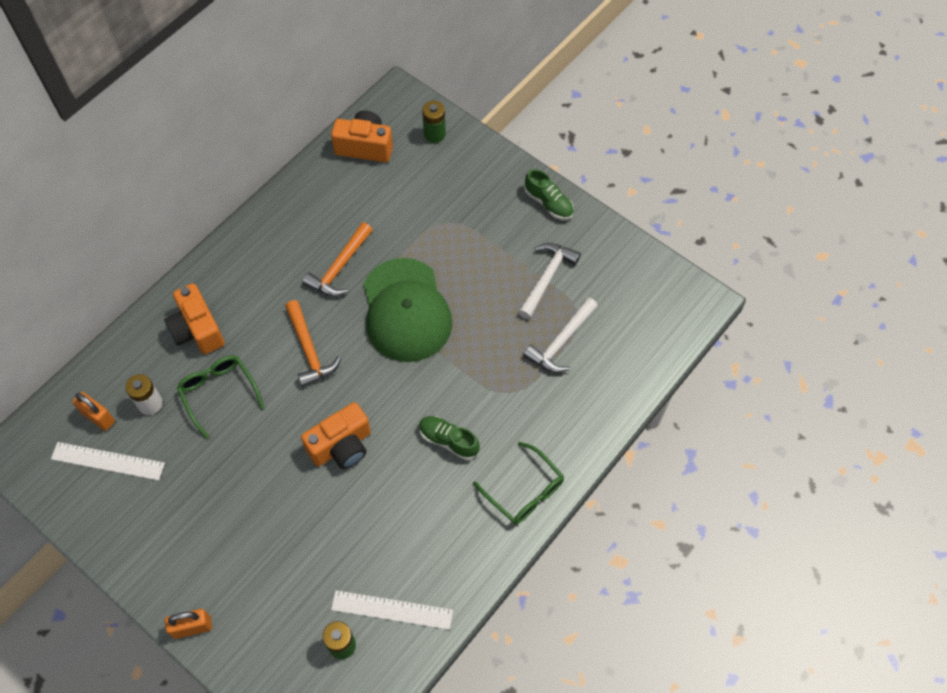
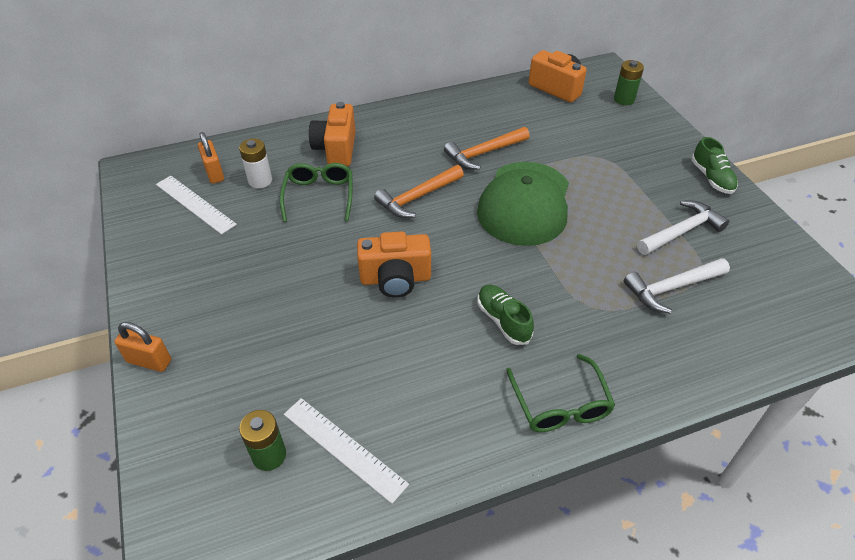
camera: 30 degrees right, 15 degrees down
(309, 350) = (417, 197): orange hammer -> orange hammer turned 45 degrees clockwise

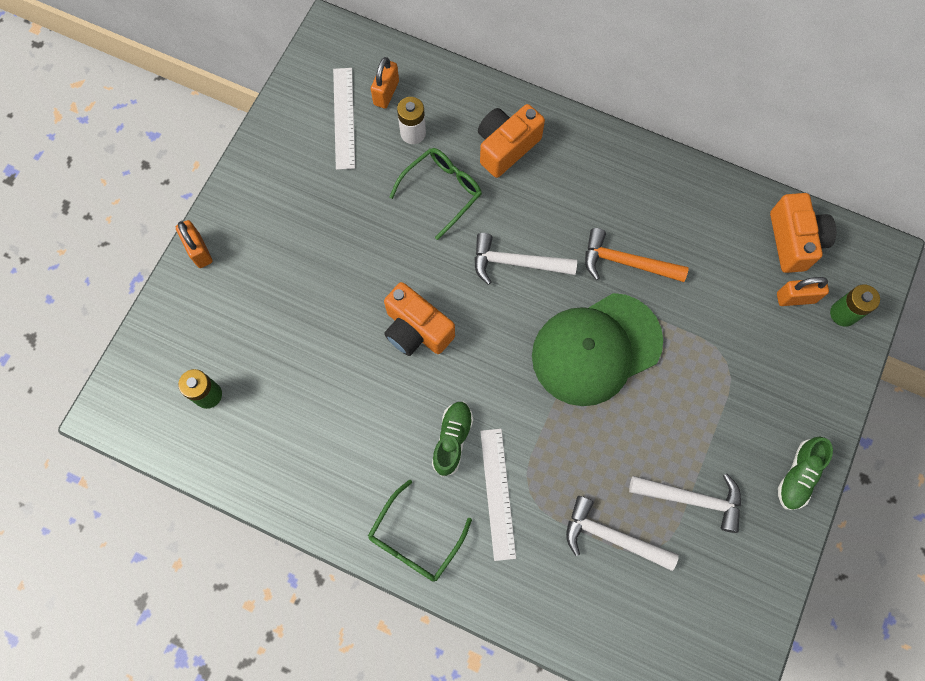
camera: 45 degrees right, 25 degrees up
(344, 448) = (253, 433): white ruler -> white ruler (497, 493)
(417, 197) = (516, 263): orange hammer -> white hammer
(593, 108) = (795, 298): none -> orange padlock

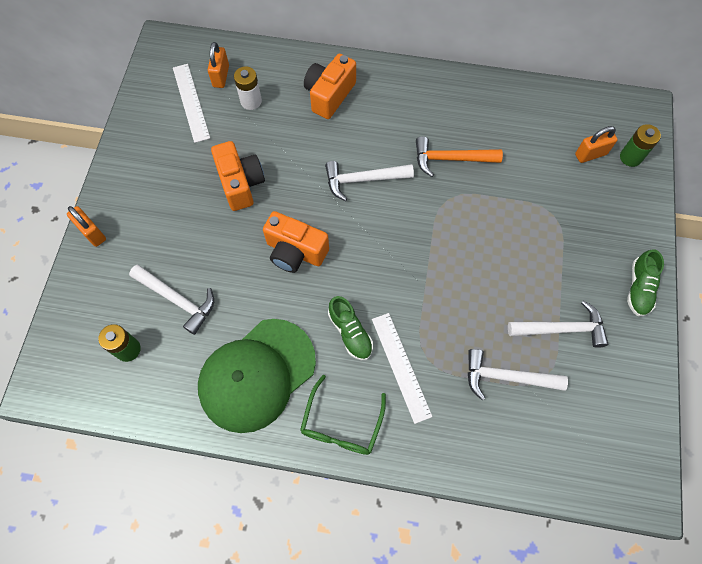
camera: 15 degrees left, 5 degrees down
(273, 352) = (177, 300): none -> white hammer
(443, 191) = (287, 139): green glasses -> none
(452, 439) = (350, 332): green shoe -> green shoe turned 150 degrees clockwise
(596, 349) = (447, 231): green cap -> green cap (257, 375)
(794, 241) = (575, 113): orange camera -> orange camera (241, 183)

